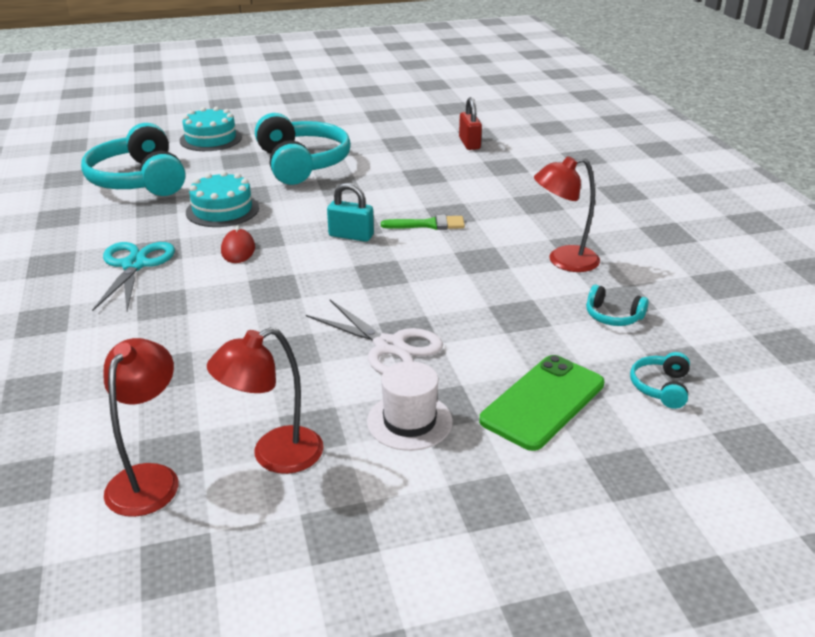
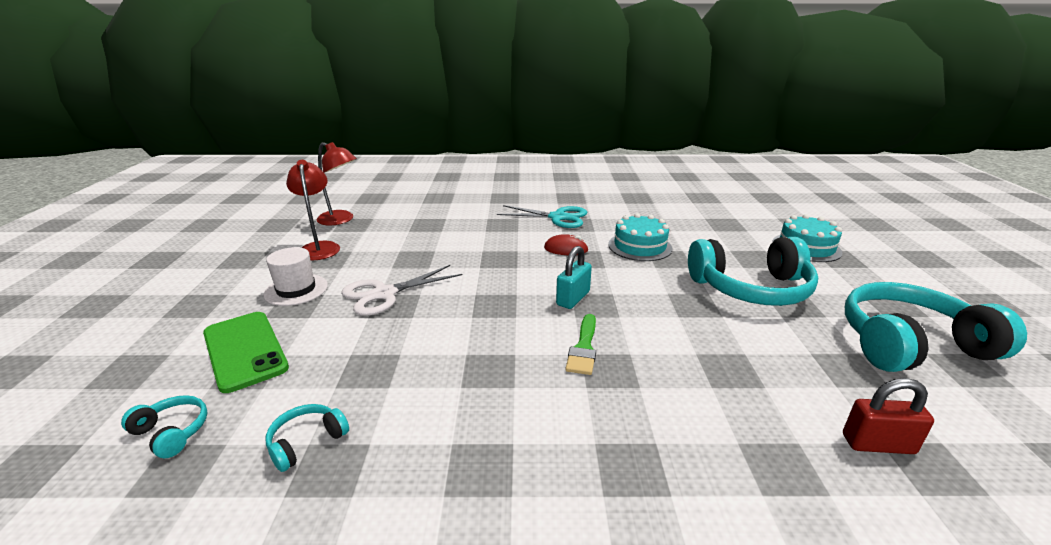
camera: 105 degrees right, 5 degrees down
(139, 180) = (700, 219): turquoise headphones -> turquoise headphones (910, 344)
(563, 261) = (449, 439): red lamp -> none

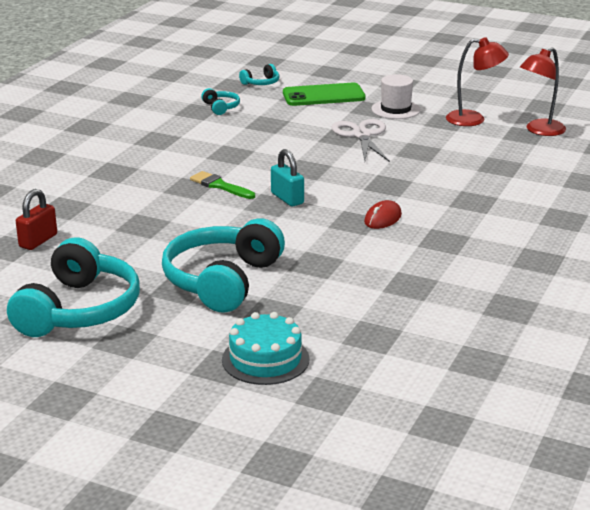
camera: 115 degrees right, 0 degrees up
(558, 217) = (472, 235): turquoise scissors -> none
(640, 246) = (356, 258): turquoise cake -> none

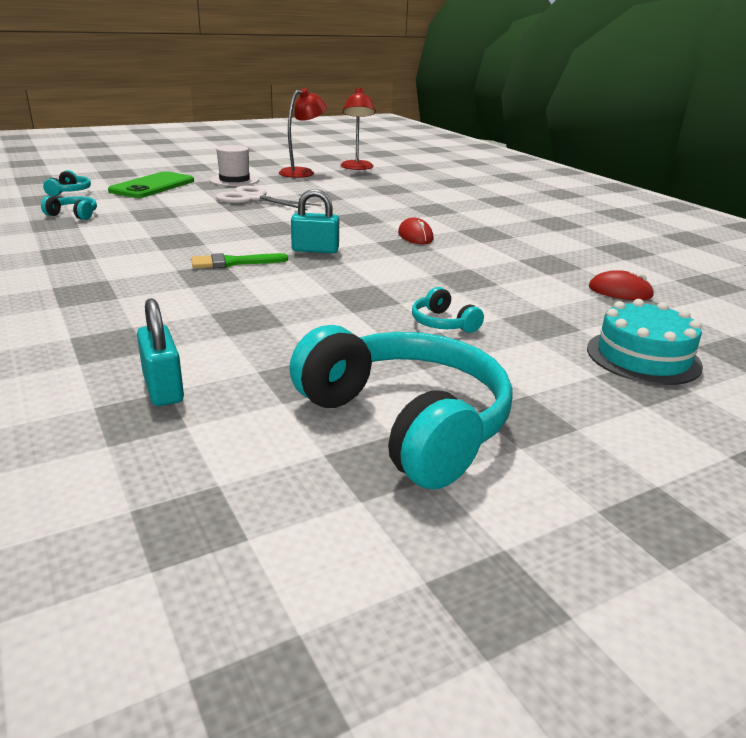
camera: 55 degrees left, 0 degrees up
(38, 241) = (163, 388): red padlock -> turquoise padlock
(222, 281) = (443, 323): turquoise headphones -> turquoise headphones, size x0.43
(388, 327) = (620, 292): none -> red mouse

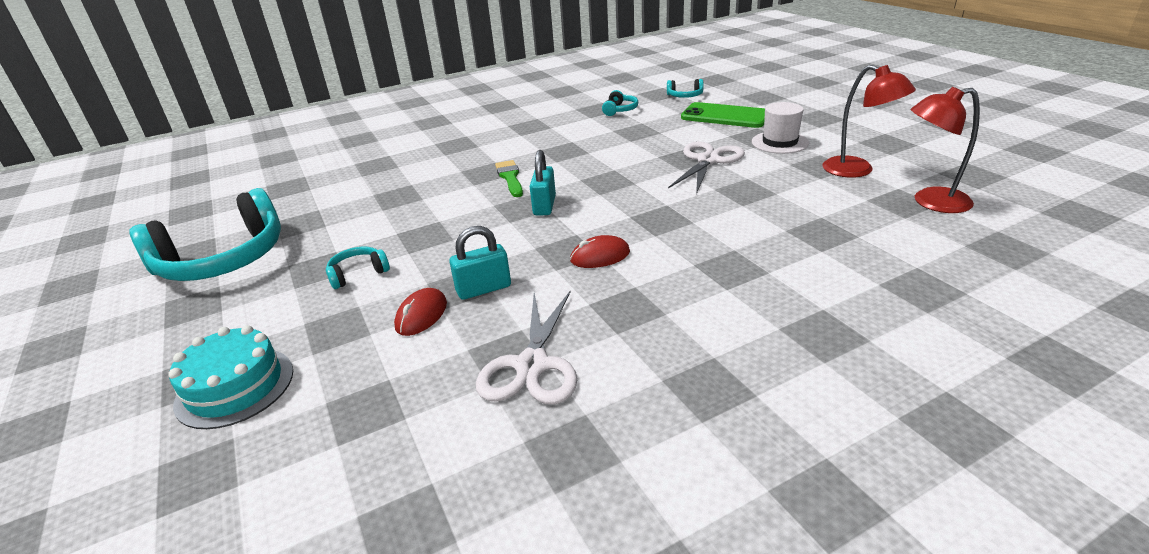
camera: 95 degrees right, 5 degrees up
(163, 388) = (312, 187): turquoise padlock -> turquoise padlock (483, 289)
(557, 257) = (532, 365): none -> white scissors
(620, 292) = (398, 405): red mouse -> red mouse (421, 315)

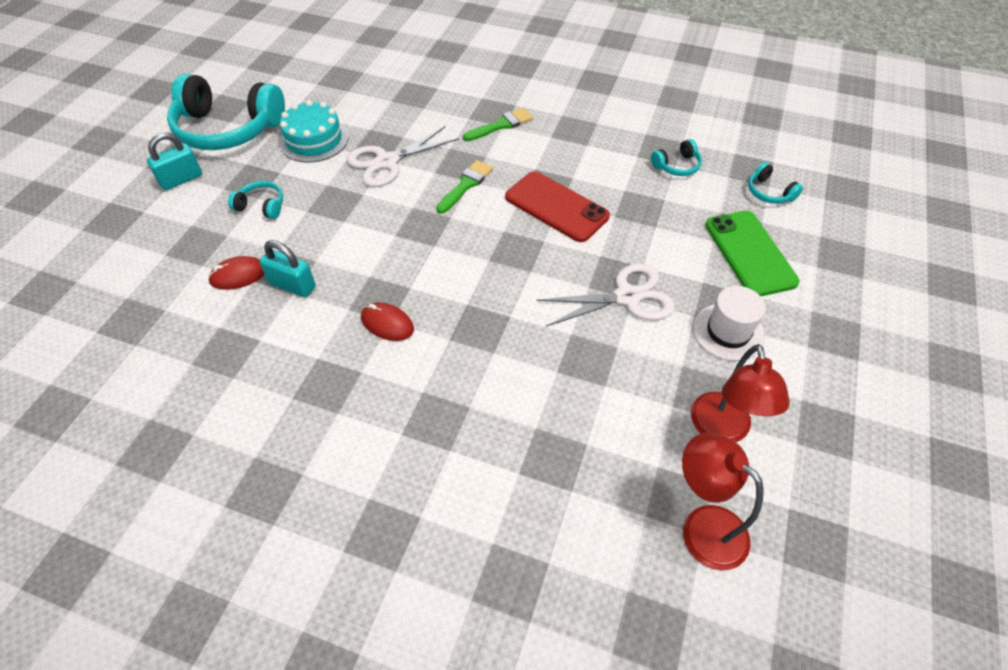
camera: 45 degrees right, 20 degrees up
(235, 387) = (115, 246): turquoise cake -> turquoise cake (314, 140)
(476, 146) = (501, 125): none -> green brush
(532, 365) = (223, 373): white scissors -> white scissors (387, 162)
(544, 206) = (437, 238): turquoise padlock -> turquoise padlock (181, 179)
(589, 155) = (556, 207): none -> red phone

